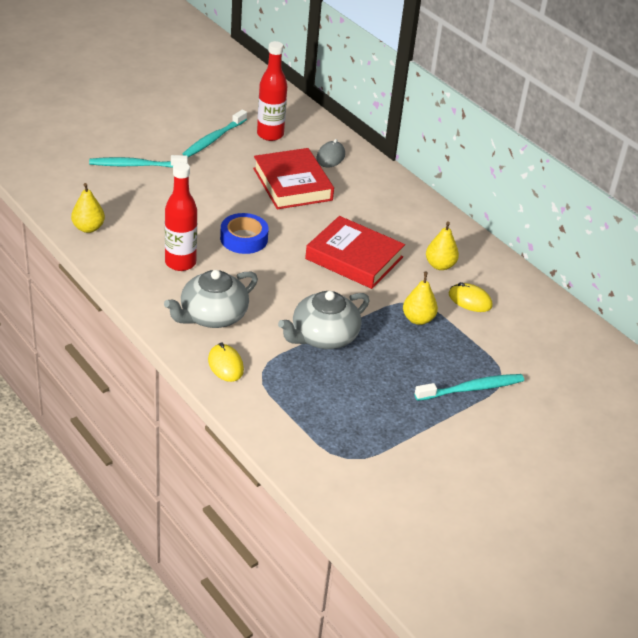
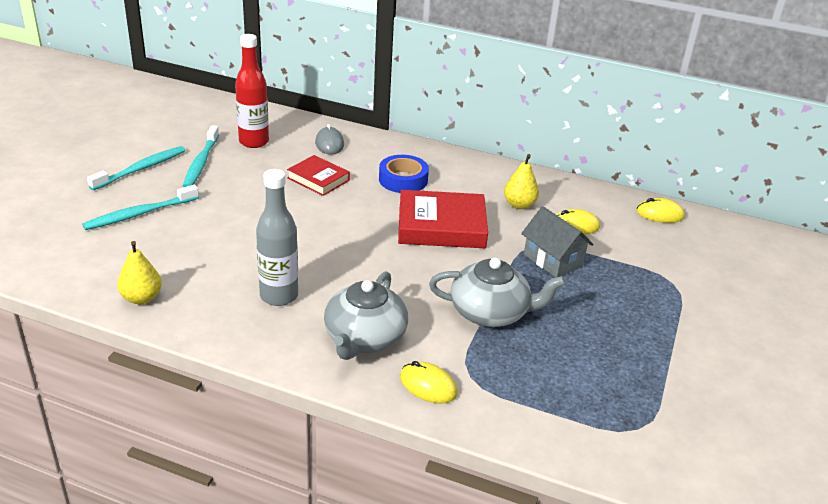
camera: 30 degrees left, 5 degrees down
(180, 263) = (279, 296): red bottle -> grey bottle
(244, 239) = (321, 247): blue tape -> blue tape (403, 180)
(292, 184) = (318, 179): red book -> red book, size x0.60
(323, 337) = (490, 312): grey teapot -> grey teapot turned 105 degrees counterclockwise
(418, 319) = (553, 260): yellow pear -> grey house
(472, 389) = (663, 305): turquoise toothbrush -> turquoise toothbrush (141, 169)
(561, 320) = (660, 214): none -> yellow mouse

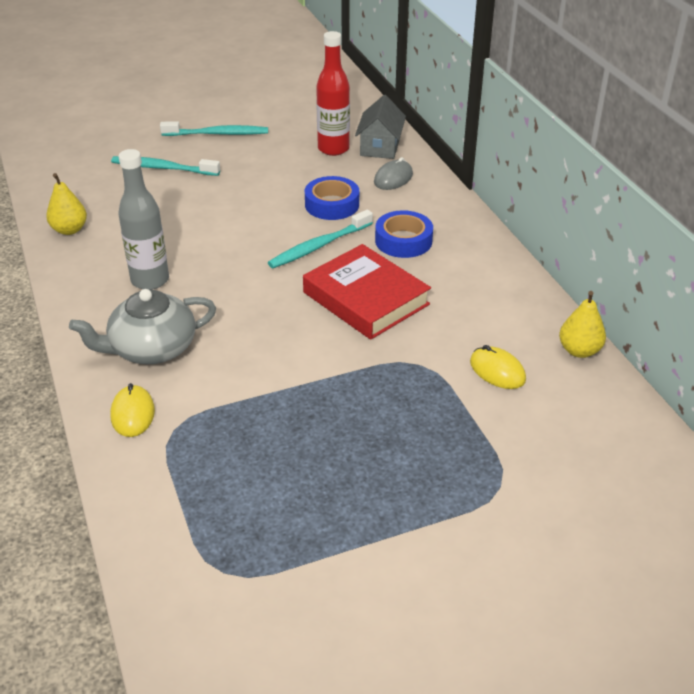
camera: 50 degrees right, 5 degrees up
(201, 163) = (265, 148): turquoise toothbrush -> turquoise toothbrush (319, 246)
(318, 179) = (332, 204): red book -> blue tape
(490, 312) = (277, 394): grey teapot -> none
(519, 205) = (475, 320): yellow pear -> yellow pear (579, 350)
(553, 260) = (414, 387): grey house -> grey house (380, 147)
(660, 214) = (619, 415): yellow mouse -> none

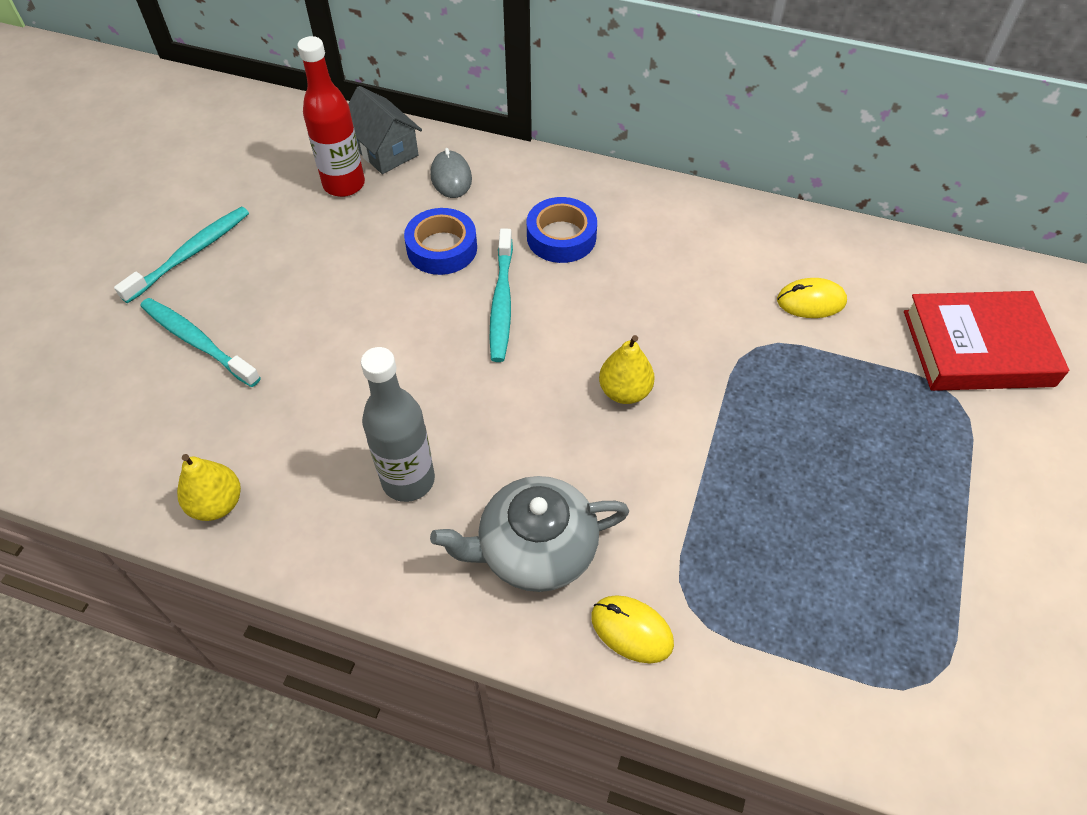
camera: 50 degrees left, 15 degrees up
(151, 348) = (535, 549): grey teapot -> grey teapot turned 60 degrees clockwise
(163, 168) = (197, 341): turquoise toothbrush -> turquoise toothbrush turned 75 degrees clockwise
(366, 298) = (623, 321): red book -> red book (977, 348)
(579, 350) = (829, 233): yellow pear -> yellow pear (624, 391)

